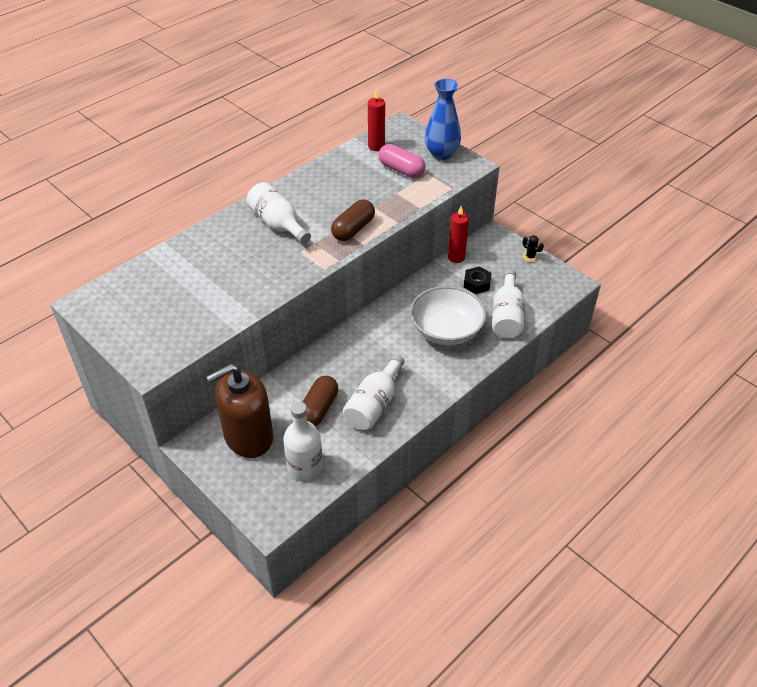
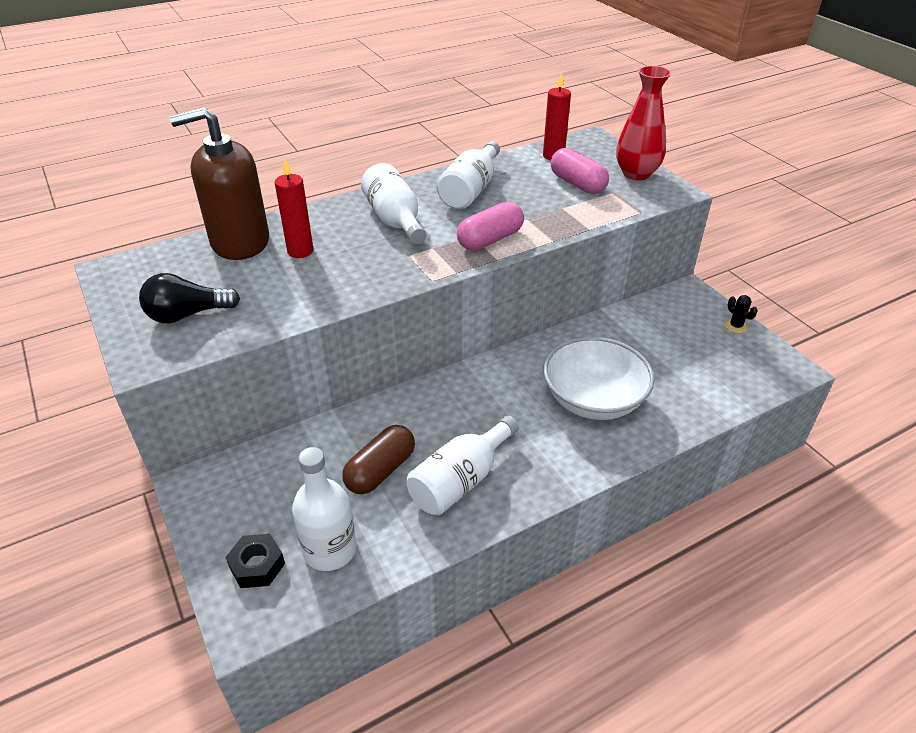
camera: 15 degrees right, 5 degrees down
(161, 328) = (187, 315): none -> black light bulb
(248, 437) = (271, 489): brown soap dispenser -> brown soap dispenser (240, 242)
(353, 229) = (490, 240): brown capsule -> pink capsule
(441, 154) = (636, 174): blue vase -> red vase
(456, 257) = (631, 310): red candle -> red candle (300, 251)
(477, 283) = (652, 347): black nut -> black nut (257, 565)
(507, 316) = (686, 396): white bottle -> white bottle (470, 190)

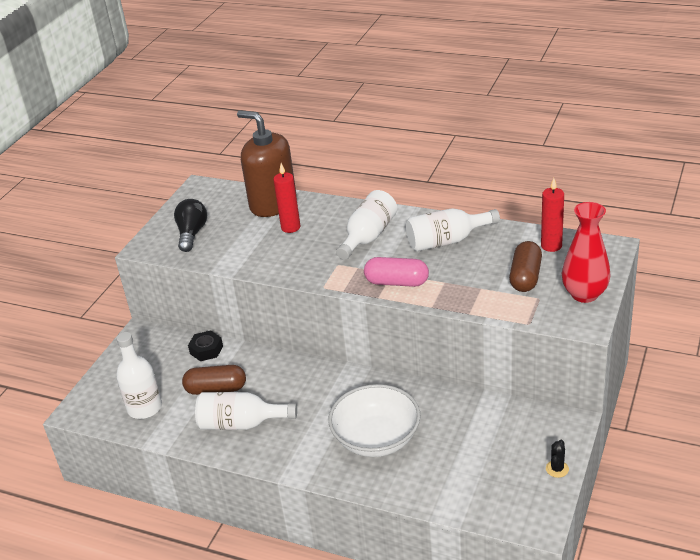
camera: 55 degrees right, 5 degrees down
(187, 315) = (192, 234): black light bulb -> black light bulb turned 60 degrees clockwise
(257, 565) = (112, 391): black nut -> black nut (206, 350)
(577, 184) = (525, 277): pink capsule -> brown capsule

